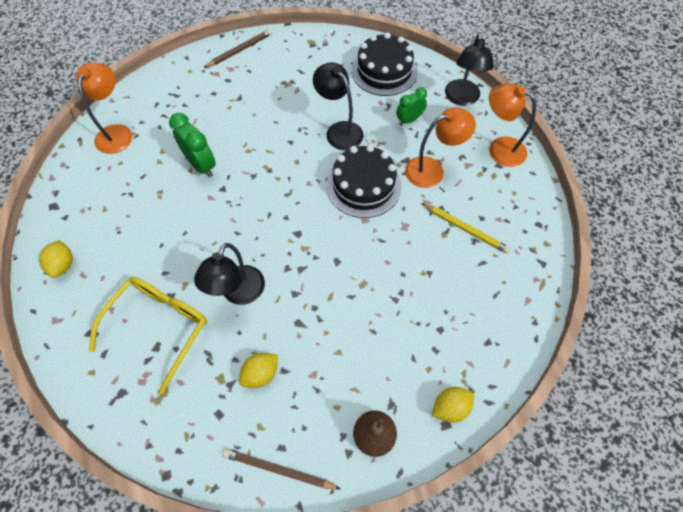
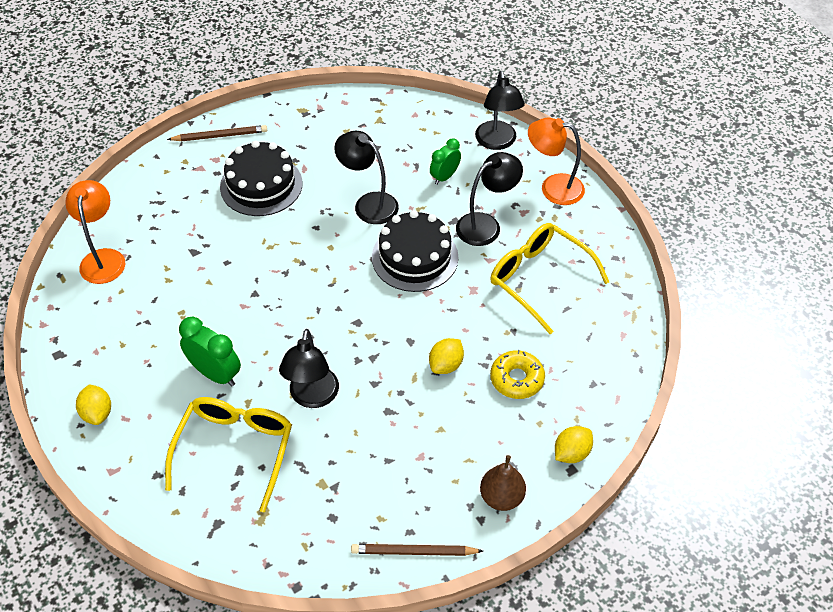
camera: 15 degrees left, 10 degrees down
(201, 165) = (220, 273): green clock -> green clock (215, 374)
(240, 50) = (220, 136): brown pencil -> brown pencil turned 45 degrees clockwise
(261, 374) = (364, 469): yellow lemon -> yellow lemon (446, 365)
(384, 71) = (399, 128): black cake -> black cake (261, 185)
(419, 320) = (516, 379): none -> yellow donut
(432, 170) = (486, 225): orange lamp -> black lamp
(465, 229) = (539, 279): yellow pencil -> yellow glasses

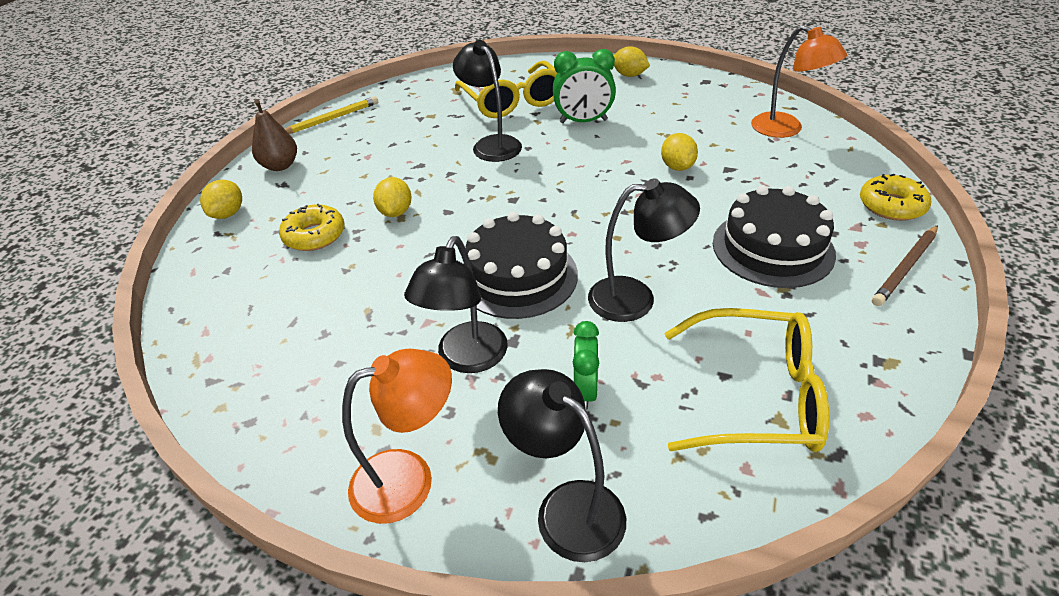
camera: 145 degrees right, 10 degrees down
(159, 166) = (891, 206): none -> yellow donut
(221, 276) = (677, 167): none -> yellow lemon
(414, 551) = (331, 119): brown pencil -> yellow pencil
(539, 279) = (348, 334): yellow glasses -> yellow glasses (756, 396)

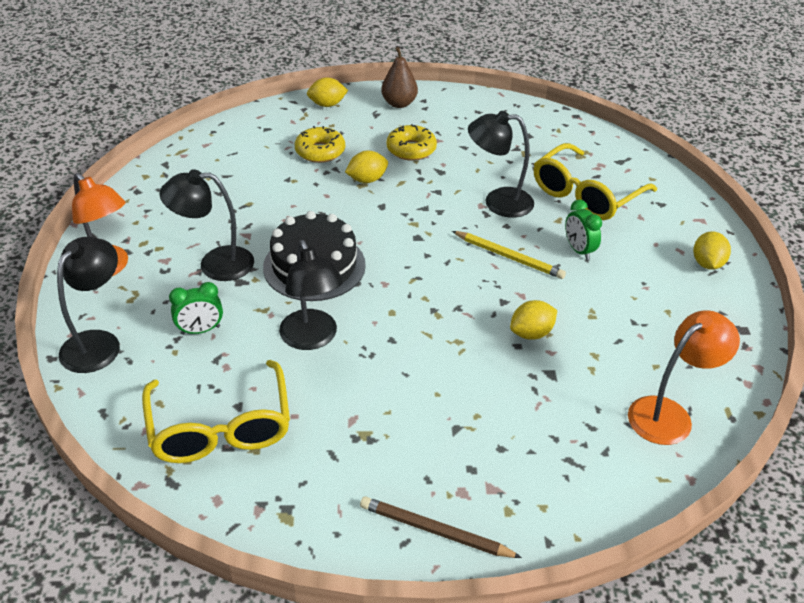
camera: 65 degrees right, 0 degrees up
(331, 119) = (482, 103): yellow pencil -> yellow pencil (508, 257)
(492, 144) = (498, 202): black lamp -> black lamp turned 120 degrees counterclockwise
(583, 121) = (578, 250): green clock -> green clock, size x0.66
(772, 248) = (422, 421): black cake -> none
(786, 129) = (669, 414): orange lamp -> orange lamp turned 150 degrees counterclockwise
(891, 206) = (550, 519): yellow donut -> yellow donut (411, 149)

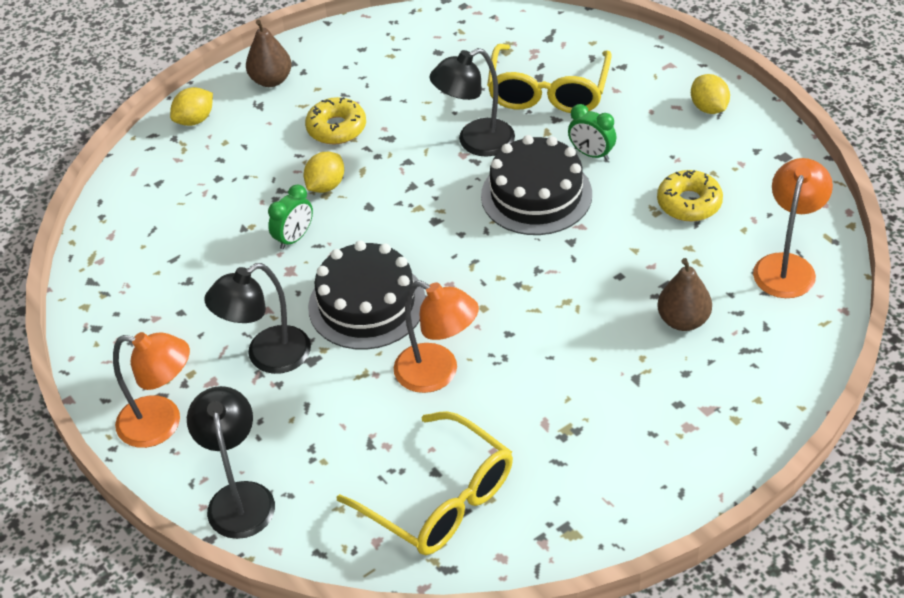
camera: 30 degrees left, 5 degrees up
(200, 330) = (326, 427): green clock -> green clock (294, 238)
(312, 339) = (437, 374): black lamp -> orange lamp
(320, 151) = (245, 179): yellow donut -> yellow donut (689, 203)
(435, 531) = (696, 469): brown pencil -> none
(508, 257) = (536, 195): yellow pencil -> black cake
(531, 333) = (621, 258): yellow lemon -> none
(537, 406) = (683, 320): none -> brown pear

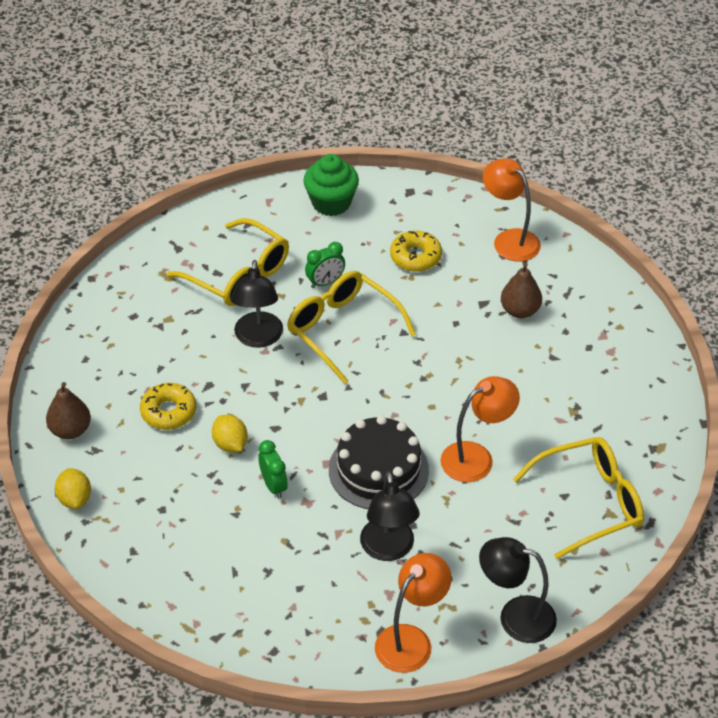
camera: 65 degrees left, 0 degrees up
(536, 195) = (342, 329): black cake -> yellow glasses
(709, 108) = (331, 203): yellow lemon -> green cupcake

